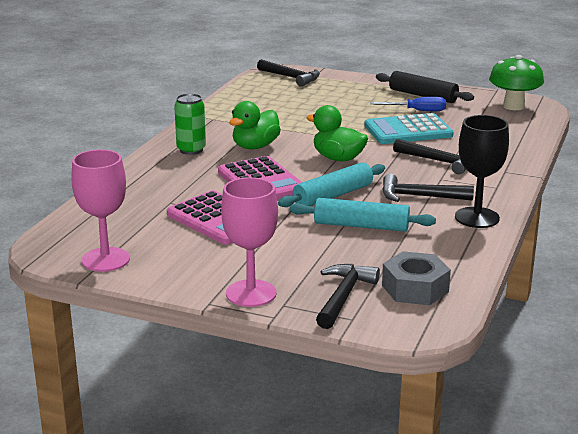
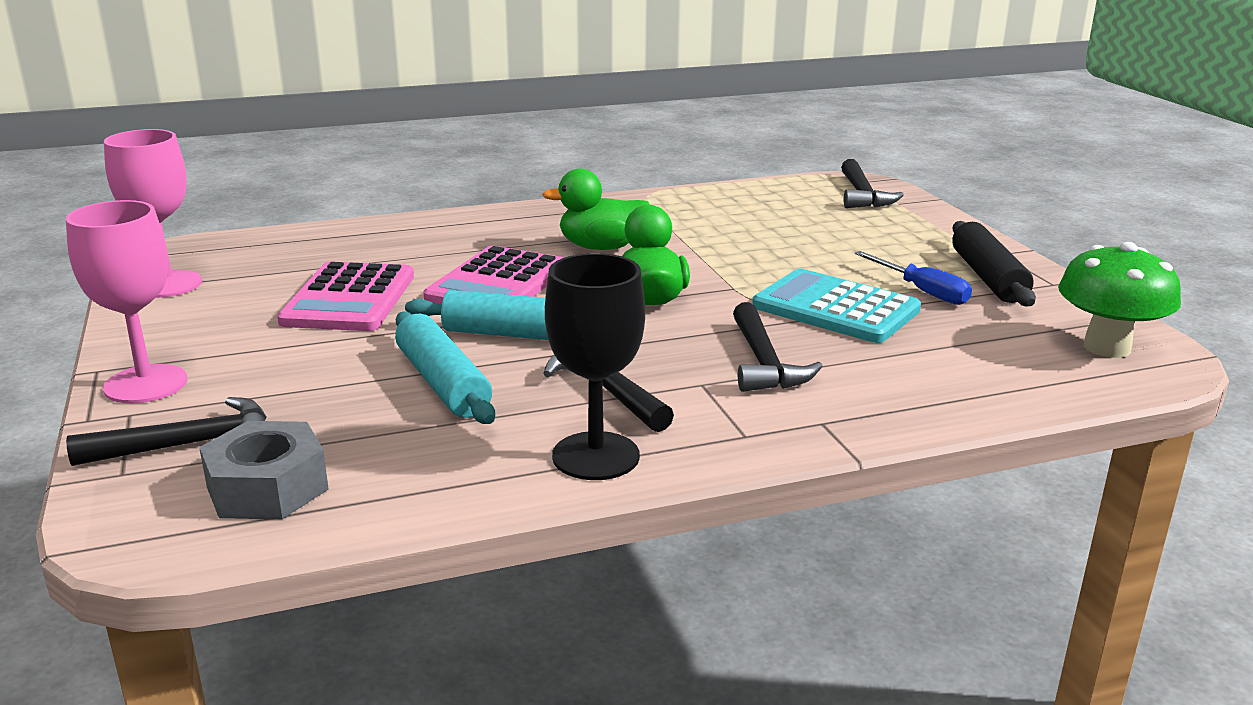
camera: 50 degrees right, 0 degrees up
(191, 150) = (532, 224): green can -> none

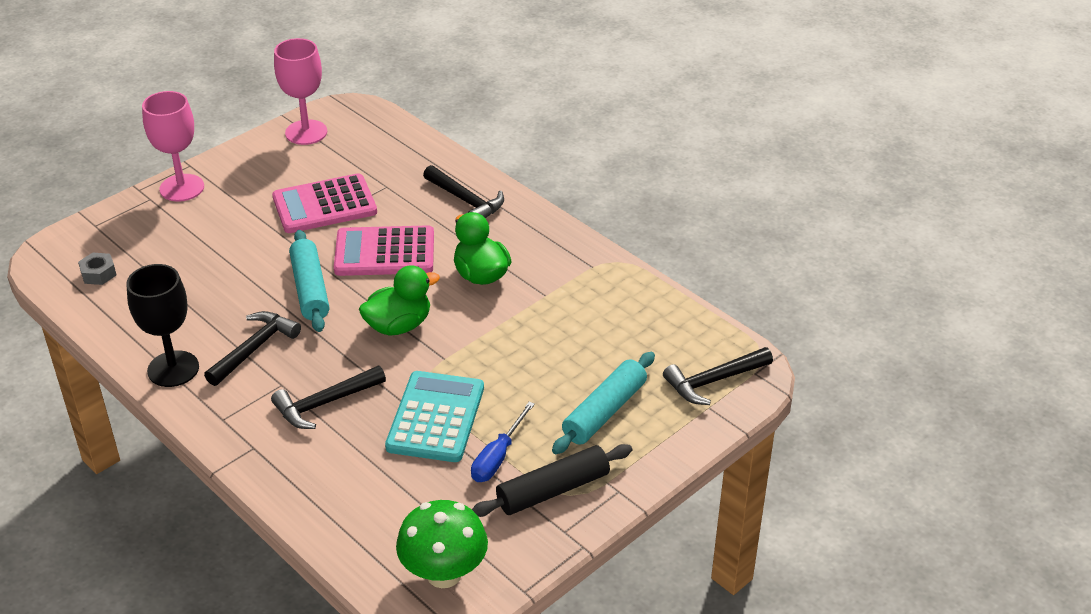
camera: 65 degrees right, 15 degrees up
(189, 445) = (128, 231): black hammer -> black hammer (466, 201)
(267, 488) = (98, 274): grey nut -> grey nut, size x0.59
(442, 383) = (232, 284): turquoise rolling pin -> turquoise rolling pin (604, 411)

